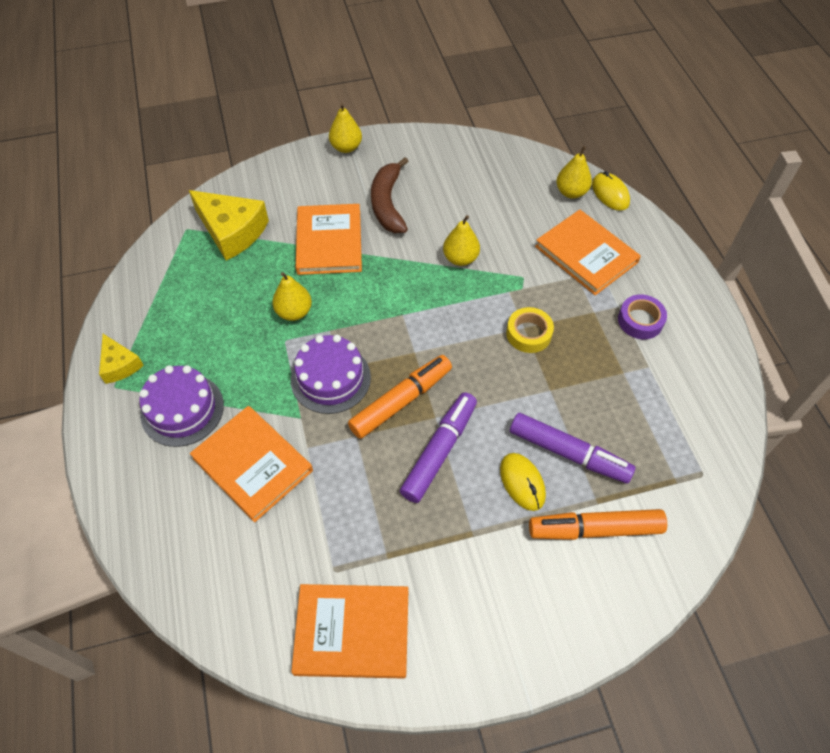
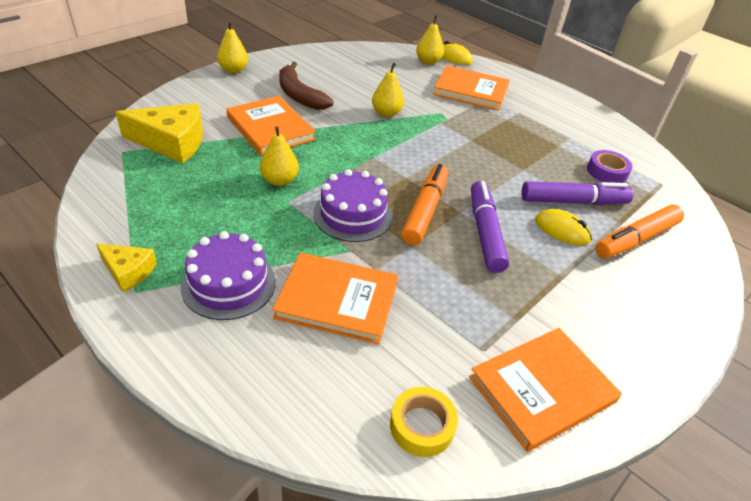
camera: 35 degrees left, 15 degrees down
(528, 334) = (477, 142): yellow tape -> yellow tape (422, 426)
(640, 321) = (540, 116): purple tape -> purple tape (607, 172)

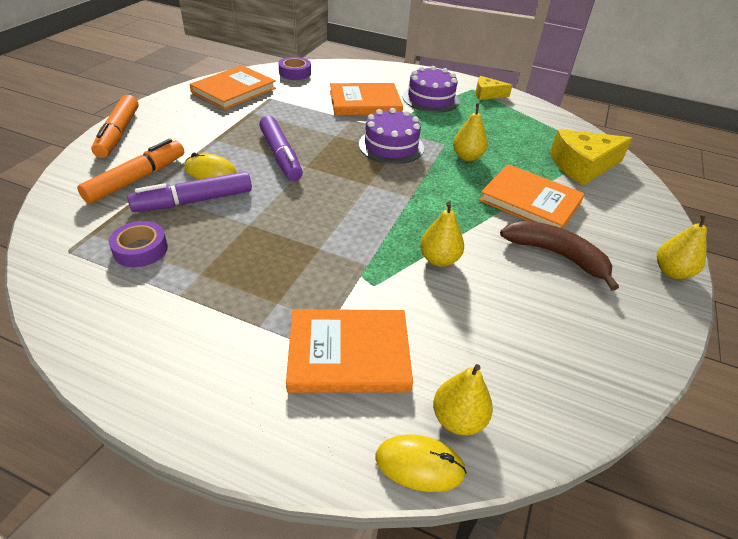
camera: 160 degrees right, 0 degrees up
(422, 426) = (295, 73): yellow tape -> purple tape
(425, 211) = (337, 161): orange marker -> orange marker (118, 134)

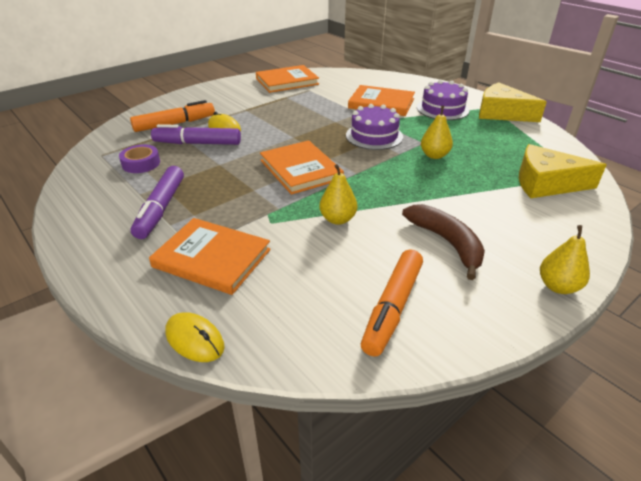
camera: 30 degrees right, 5 degrees down
(118, 134) = (187, 96): orange marker -> orange marker (392, 308)
(280, 156) = (281, 127): purple marker -> purple marker (161, 209)
(295, 73) = (343, 76): purple tape -> none
(458, 419) = (249, 323): yellow pear -> none
(487, 94) = (501, 113): yellow cheese -> yellow cheese, size x1.78
(530, 201) = (462, 198): orange book -> orange book (300, 170)

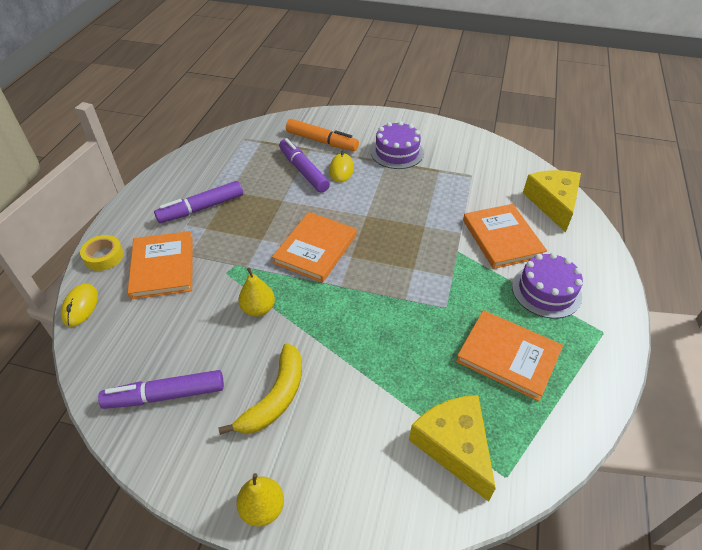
camera: 55 degrees right, 10 degrees up
(135, 297) = (104, 256): none -> yellow tape
(141, 163) = (249, 163): purple tape -> none
(287, 81) = (473, 153): orange book -> orange book (508, 356)
(374, 136) = (423, 265): purple cake -> purple cake (397, 152)
(392, 308) = (165, 395): orange marker -> purple marker
(434, 155) = (427, 327): yellow pear -> none
(447, 243) = (275, 397): brown banana -> yellow banana
(501, 113) = (597, 348): yellow cheese -> yellow cheese (553, 203)

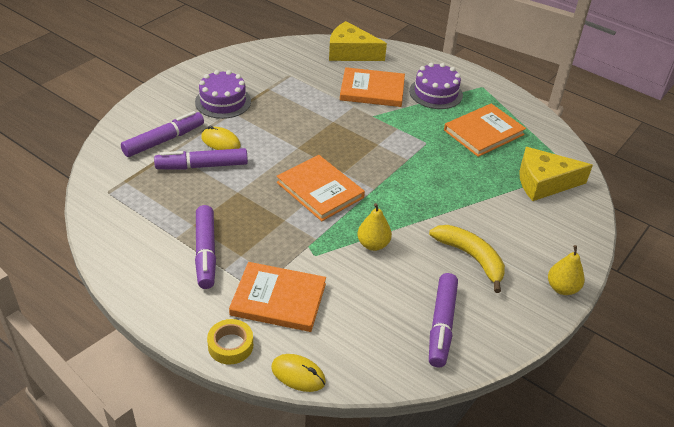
camera: 70 degrees left, 5 degrees down
(322, 141) = (164, 140): orange marker -> purple marker

